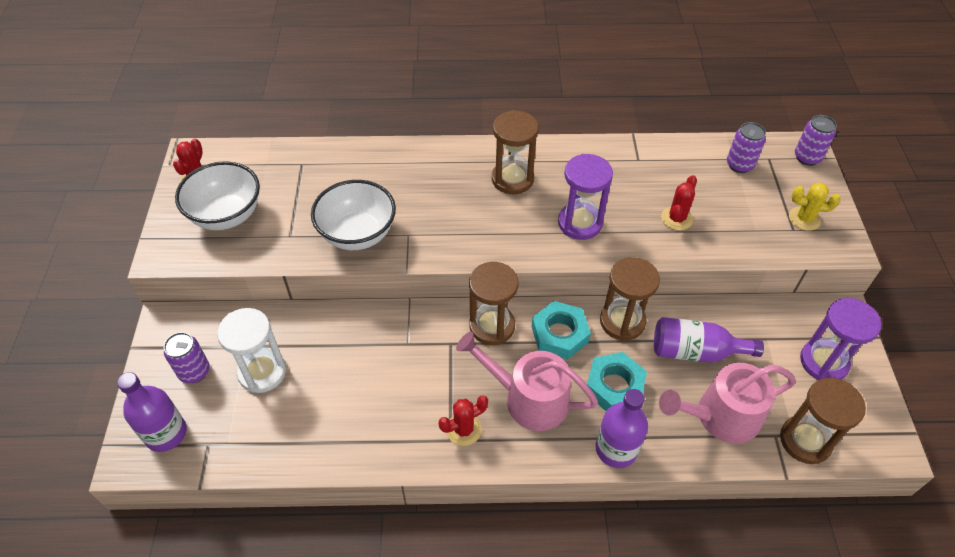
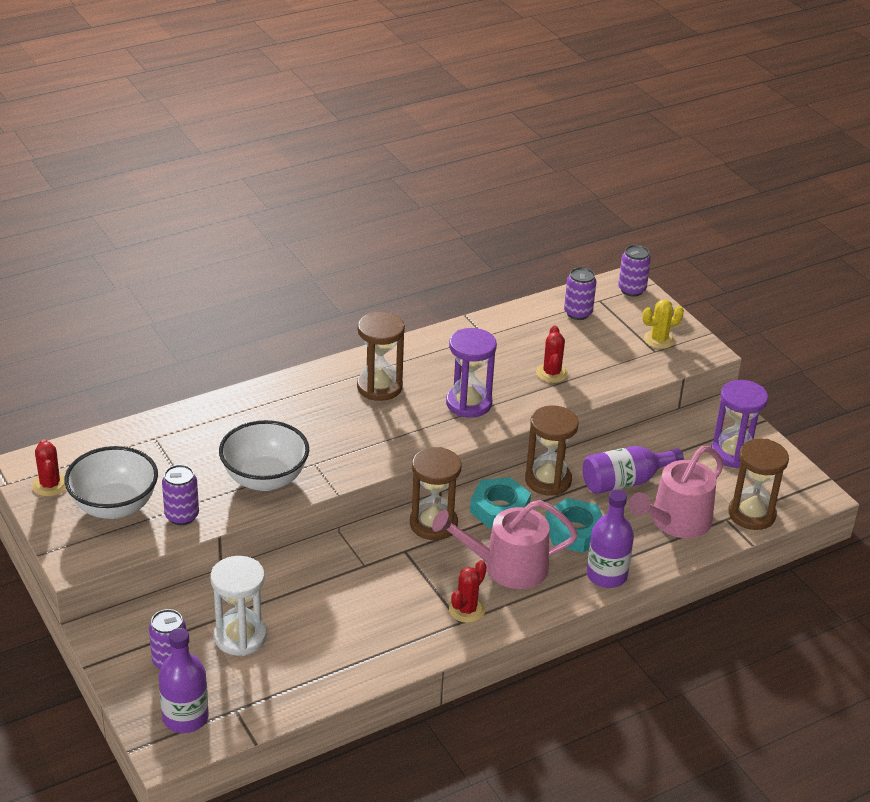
camera: 30 degrees left, 15 degrees down
(269, 244) = (182, 516): none -> purple can

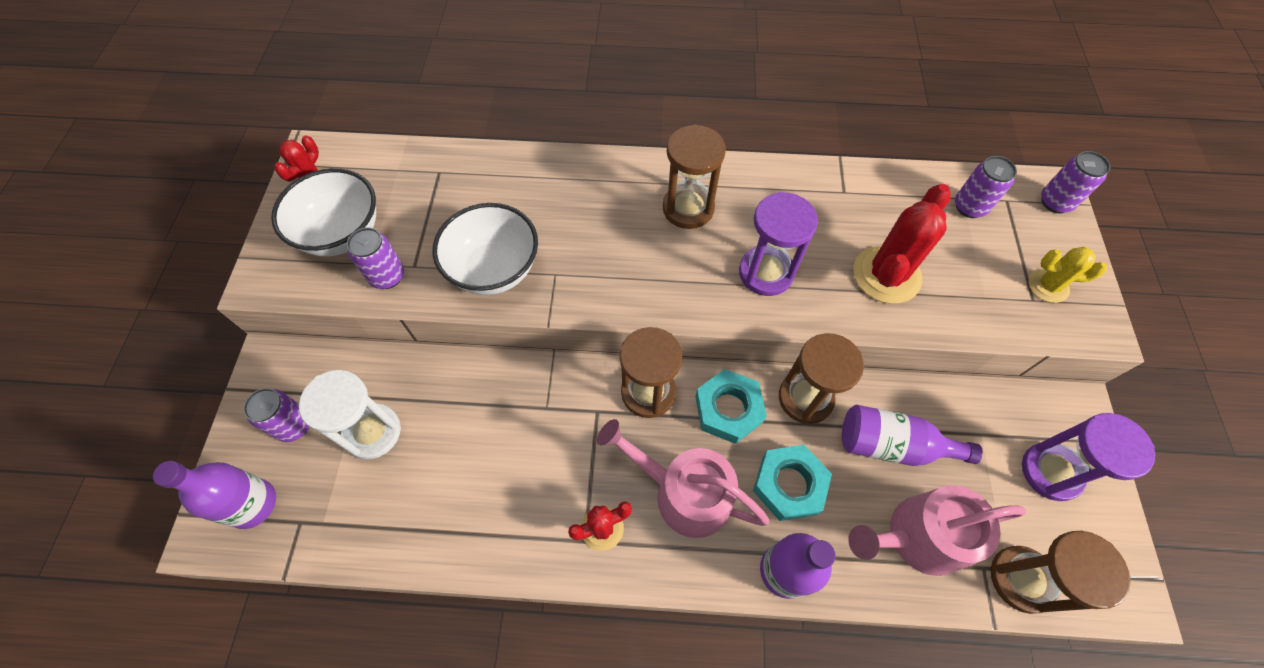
camera: 35 degrees right, 25 degrees up
(551, 373) = (886, 275): red cactus -> red cactus, size x1.73

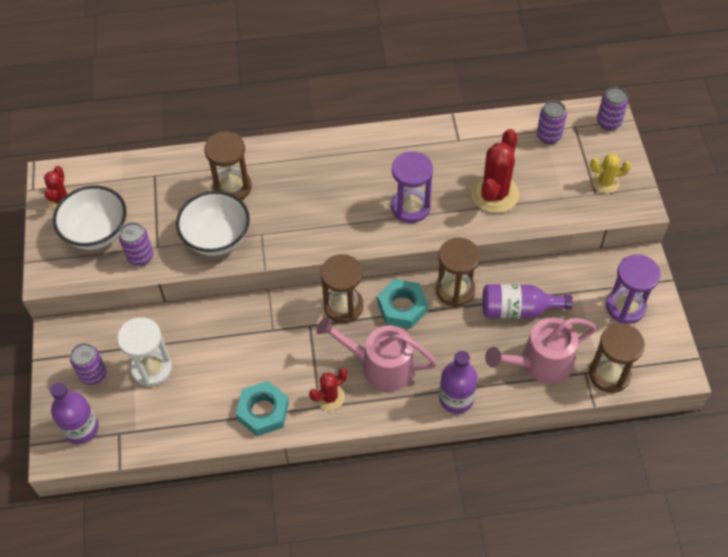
camera: 10 degrees left, 5 degrees down
(688, 208) = (347, 171): brown hourglass -> brown hourglass (232, 187)
(789, 485) = (451, 347): turquoise nut -> turquoise nut (263, 411)

